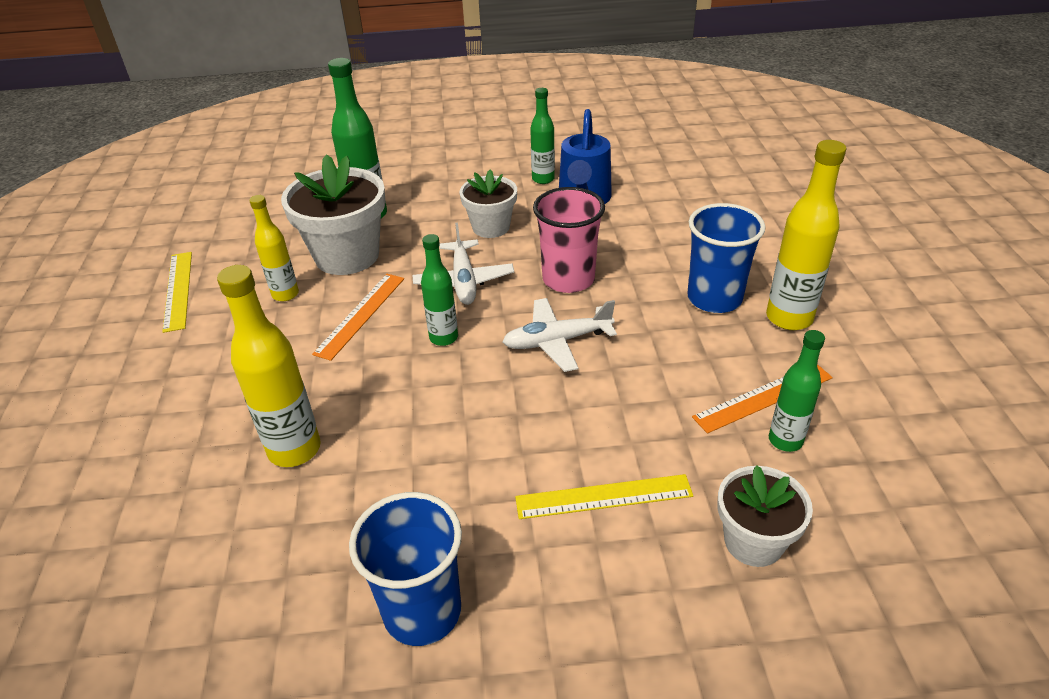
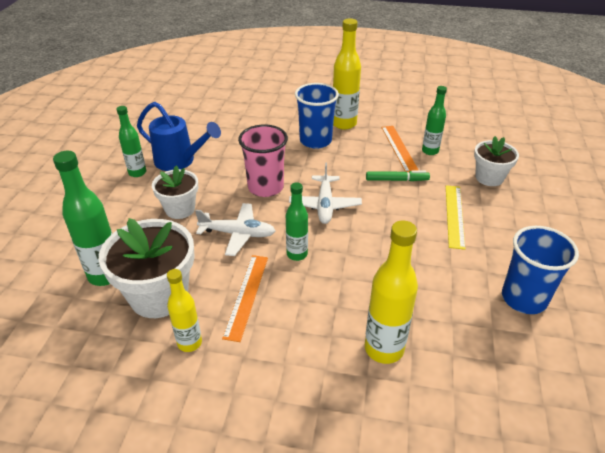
camera: 75 degrees left, 0 degrees up
(178, 290) = (127, 433): yellow ruler -> none
(360, 315) = (246, 295): orange ruler -> orange ruler turned 60 degrees clockwise
(665, 408) = (396, 180): none -> green marker

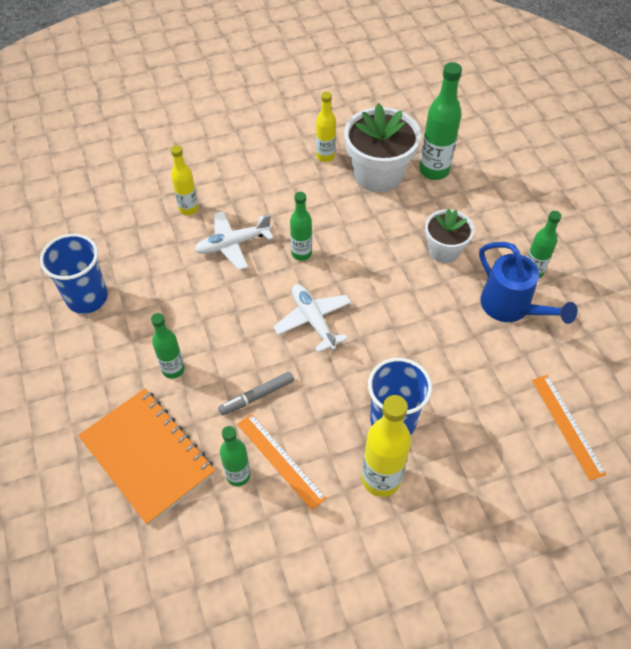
camera: 150 degrees right, 15 degrees up
(179, 161) = (511, 307): blue watering can -> blue watering can turned 120 degrees counterclockwise
(238, 234) = (368, 250): white plane -> white plane (233, 244)
(246, 295) = (314, 202): orange ruler -> orange ruler (567, 425)
(265, 187) = (389, 315): pink cup -> none
(384, 349) = (188, 208): yellow bottle -> yellow bottle, size x0.63
(396, 180) = (257, 396): green marker -> grey marker
(454, 215) = (173, 369): yellow ruler -> green bottle
(489, 178) = (147, 456): white flower pot -> orange notebook

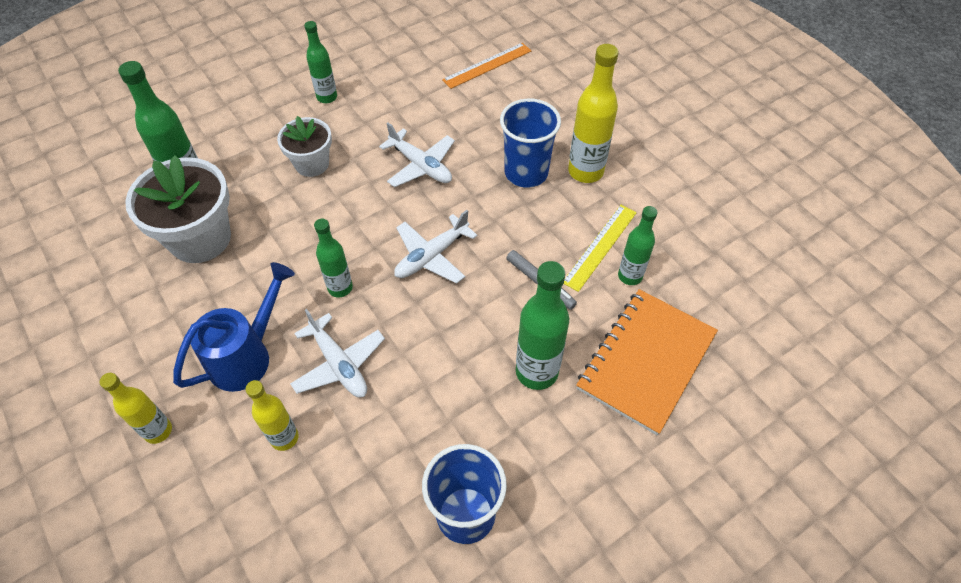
camera: 105 degrees left, 0 degrees up
(173, 369) = (536, 372): green bottle -> green bottle, size x1.59
(280, 460) = (600, 247): orange ruler -> yellow ruler
(325, 156) = (170, 299): yellow bottle -> yellow bottle (158, 431)
(423, 332) = (421, 166): none -> white plane
(511, 307) = (374, 108): blue watering can -> blue watering can (246, 356)

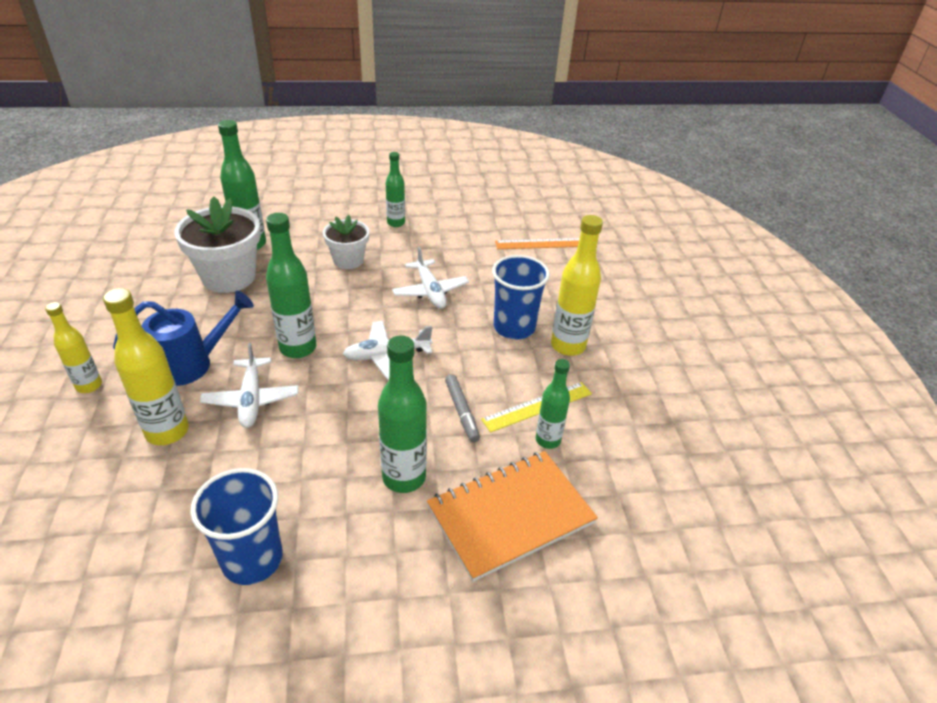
camera: 25 degrees right, 15 degrees down
(284, 438) = (167, 432): yellow bottle -> yellow bottle, size x1.59
(340, 288) = (298, 348): green bottle -> green bottle, size x1.59

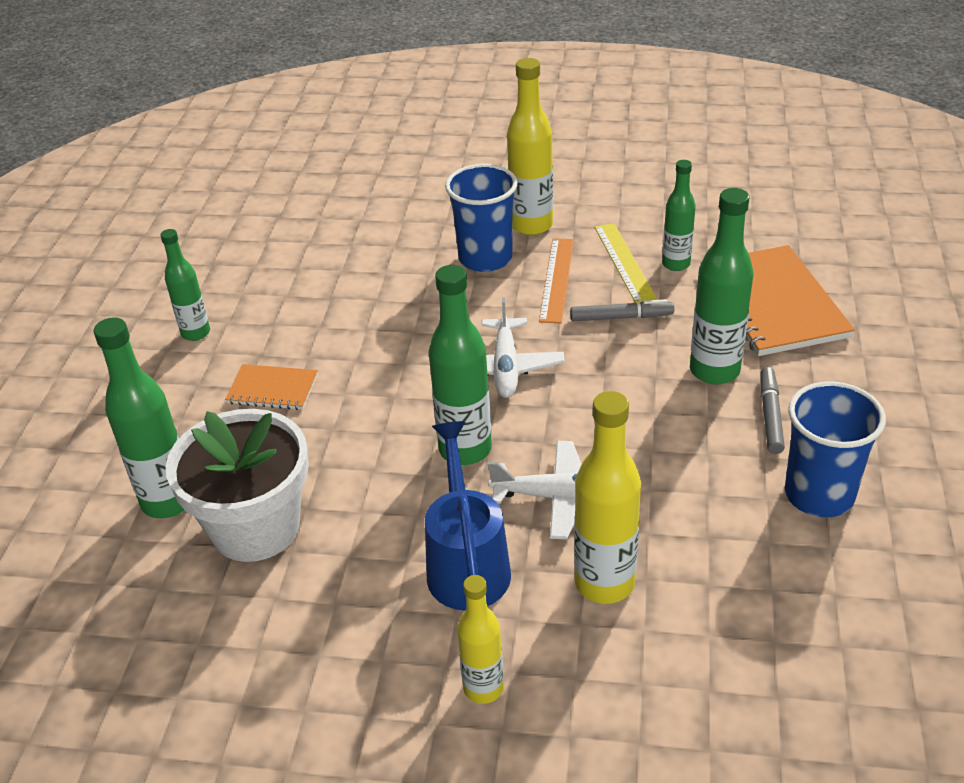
camera: 70 degrees left, 0 degrees up
(348, 260) = (272, 389): white flower pot -> orange notebook
(350, 520) = (770, 415): none -> grey marker
(430, 291) = (384, 317): white plane -> none
(540, 244) = (320, 211): orange ruler -> orange ruler (557, 279)

